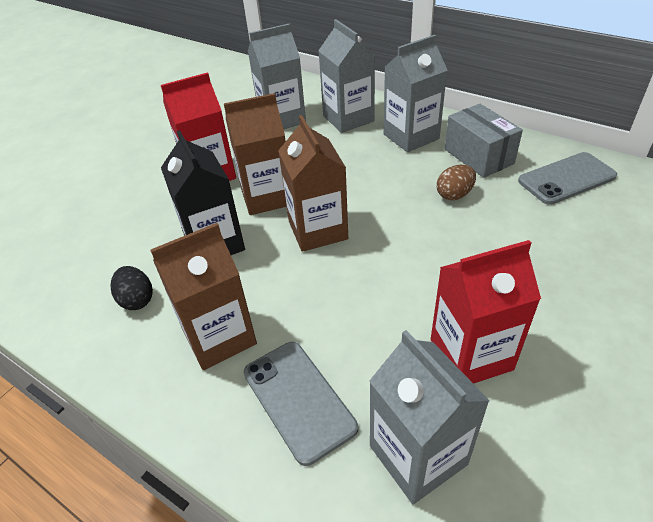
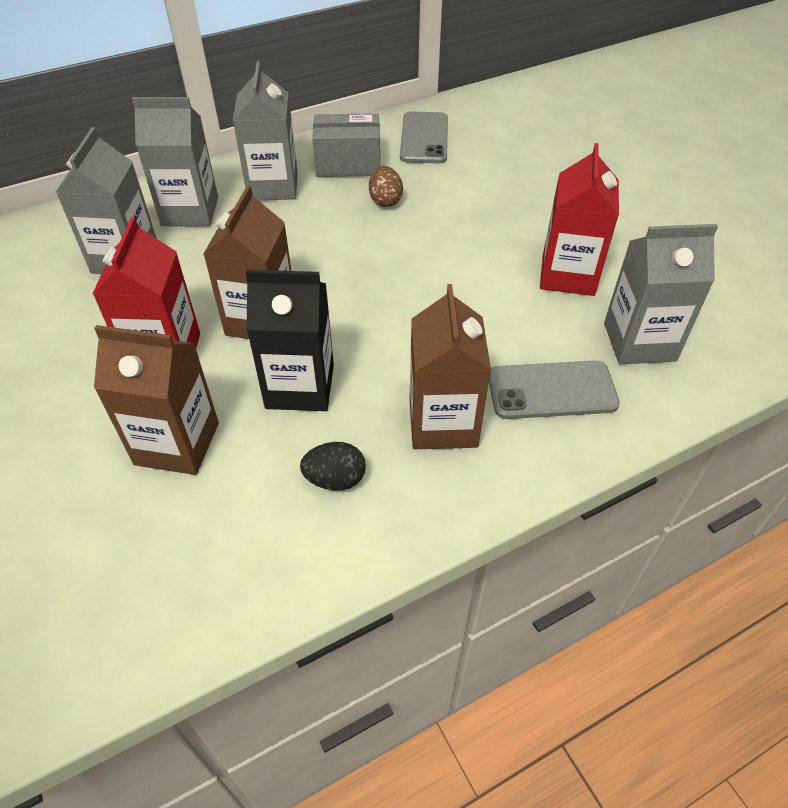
camera: 65 degrees left, 5 degrees up
(318, 230) = (352, 302): brown carton -> brown carton (177, 443)

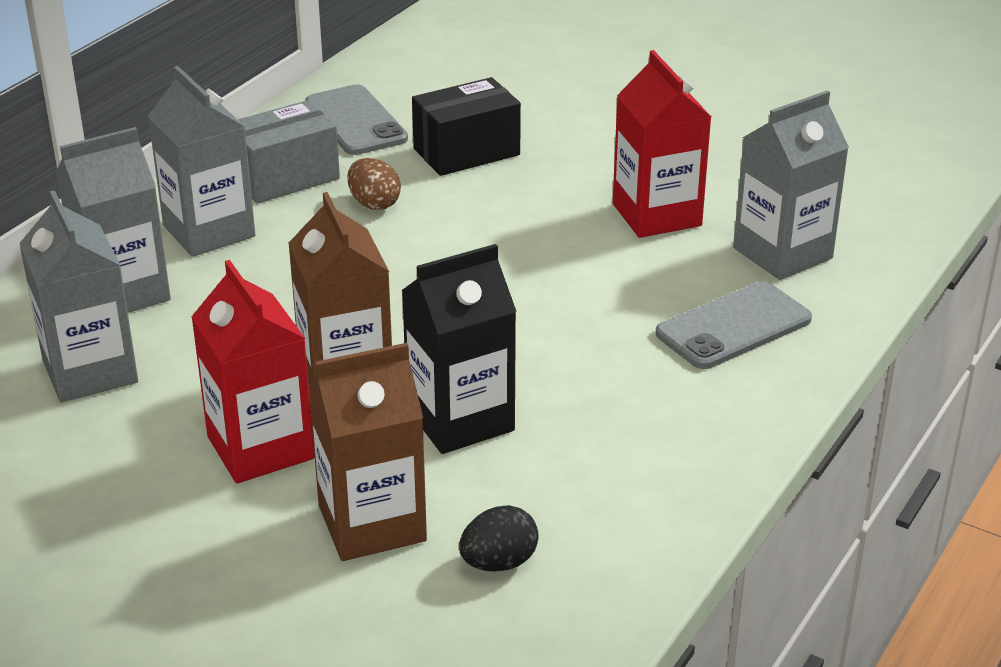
camera: 30 degrees left, 15 degrees down
(335, 479) = (584, 485): black egg -> black egg (499, 563)
(443, 423) = (649, 395): brown carton -> none
(475, 182) = (466, 152): none -> black box

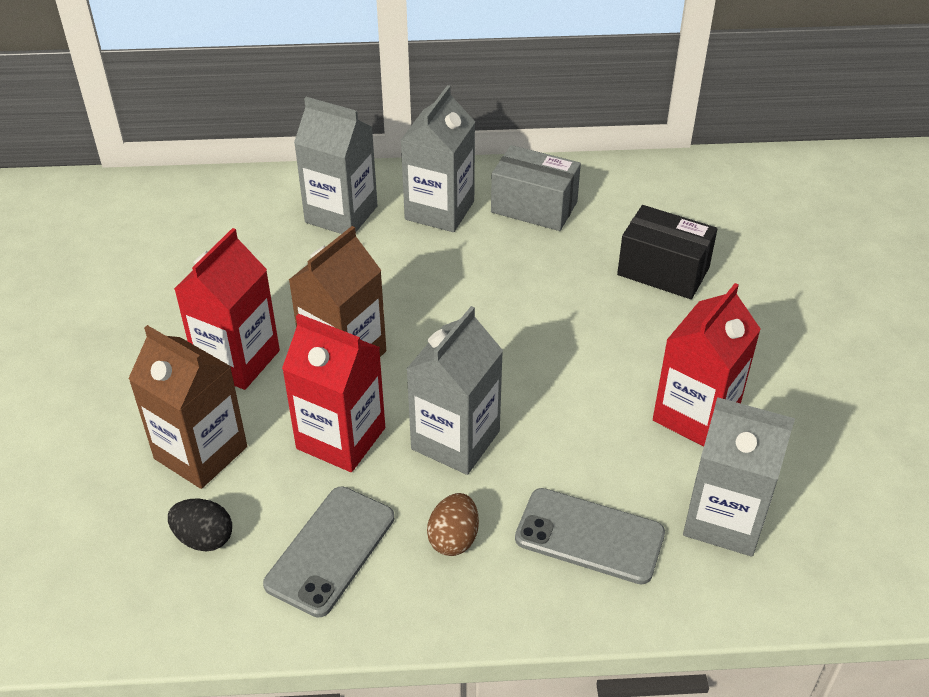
camera: 55 degrees right, 10 degrees up
(90, 371) = (253, 247): grey carton -> grey carton (455, 440)
(355, 121) = (638, 199): grey phone -> grey phone (330, 550)
(374, 204) = (548, 263): brown egg -> brown egg (453, 539)
(460, 420) = (341, 438): black carton -> red carton

